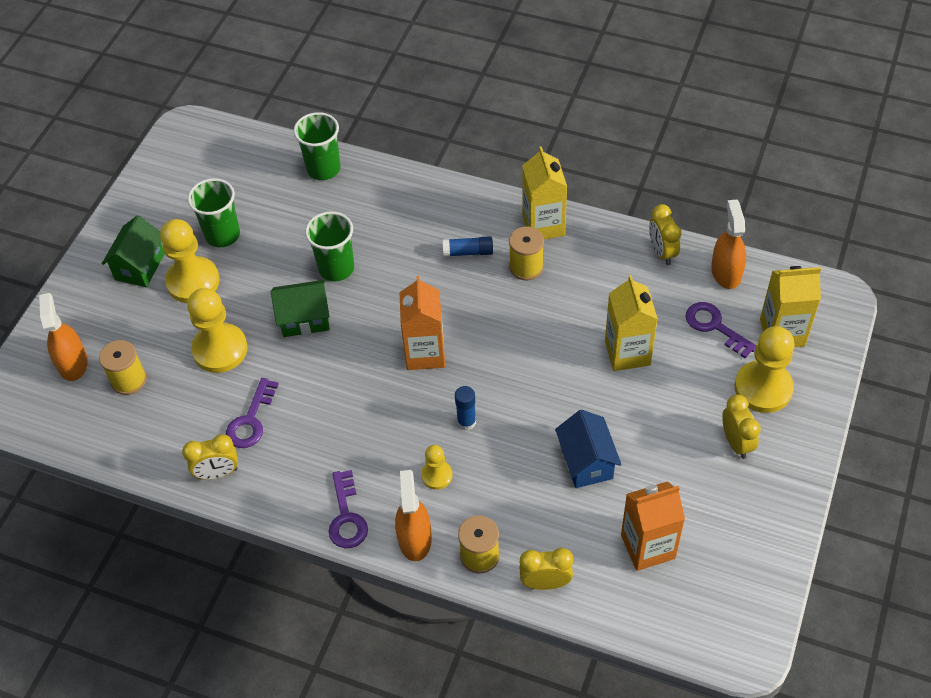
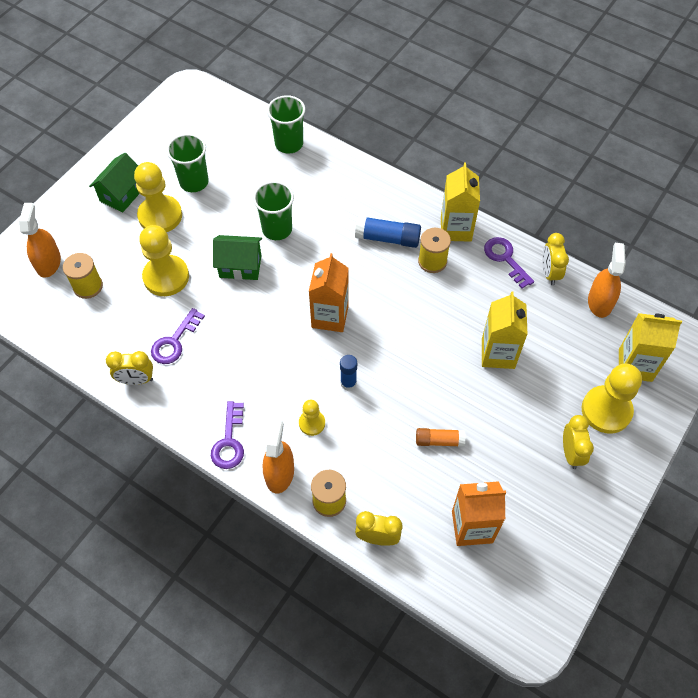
camera: 10 degrees right, 5 degrees up
(468, 252) = (388, 238): blue glue stick -> blue glue stick, size x1.51
(586, 462) = (439, 441): blue house -> orange glue stick
(715, 327) = (578, 347): purple key -> purple key (505, 259)

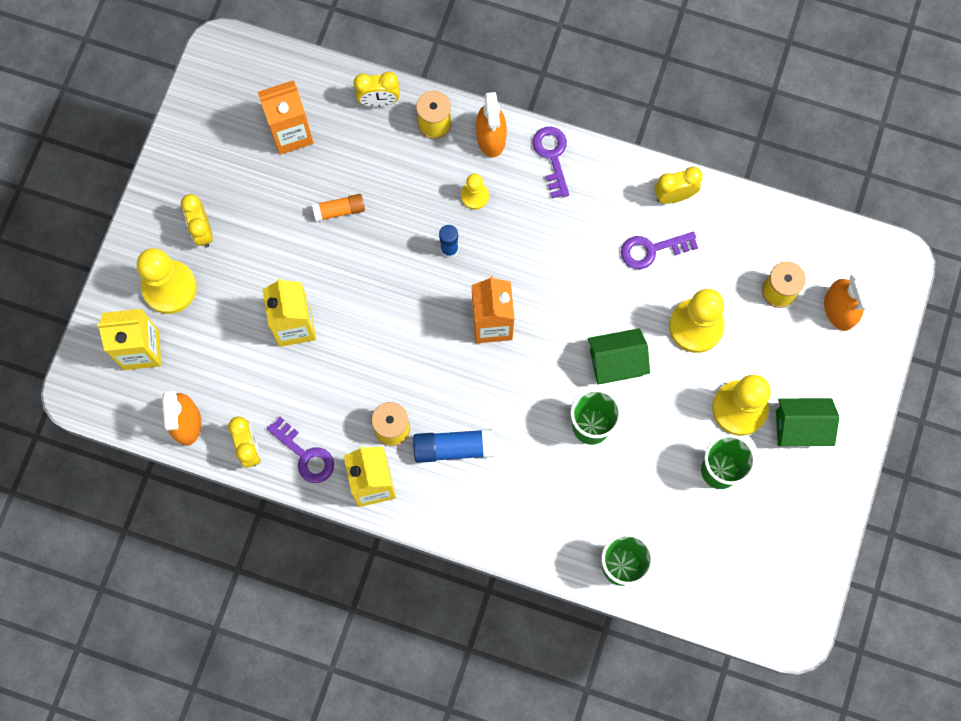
camera: 165 degrees right, 15 degrees up
(122, 194) = (800, 428): green house -> green house turned 75 degrees clockwise
(175, 341) = (652, 250): purple key -> purple key turned 120 degrees counterclockwise

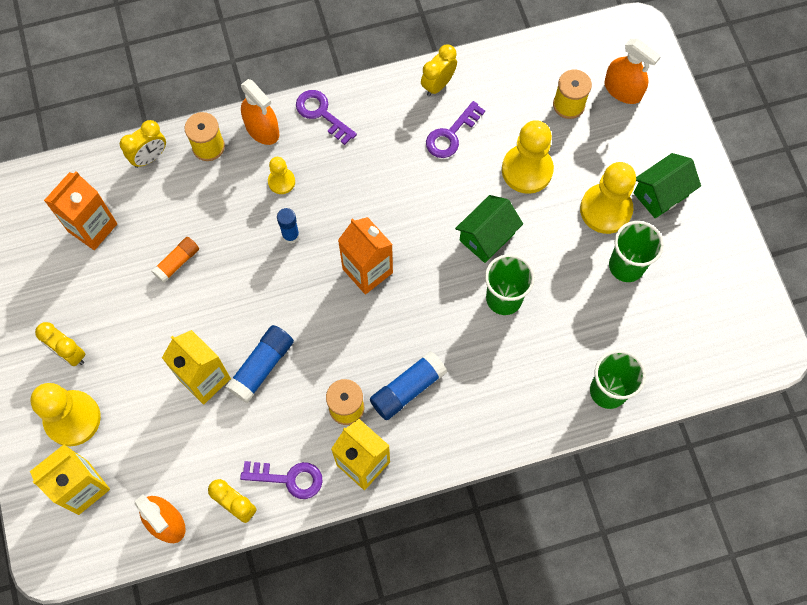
camera: 35 degrees left, 5 degrees down
(347, 347) = (262, 367): none -> blue glue stick

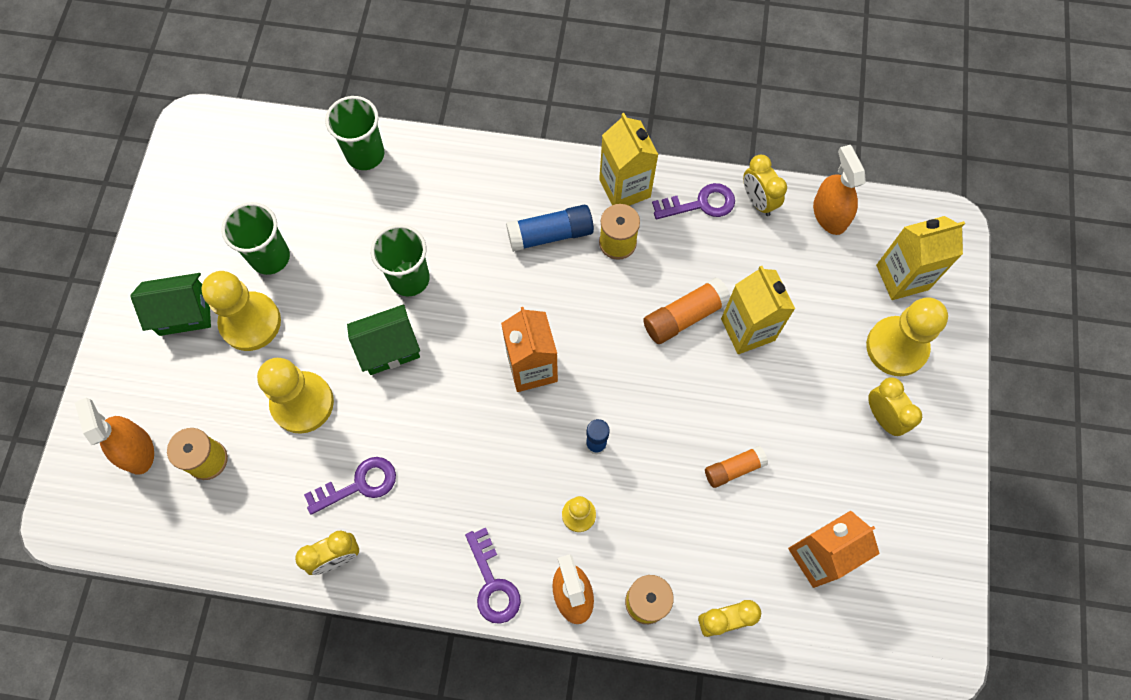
camera: 155 degrees left, 0 degrees up
(262, 367) = (684, 316): blue glue stick -> orange glue stick
(288, 478) = (700, 204): purple key -> purple key turned 135 degrees clockwise

